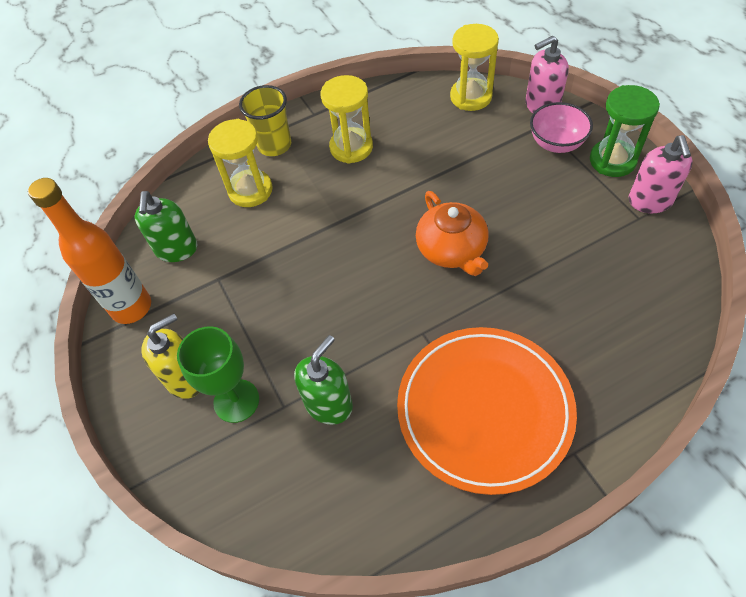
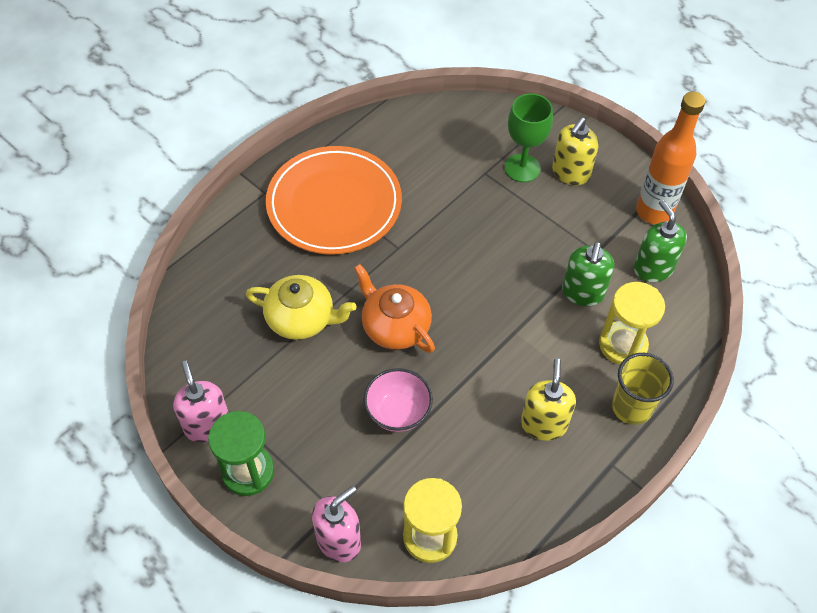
camera: 155 degrees right, 0 degrees up
(329, 404) = (451, 181): green soap dispenser -> green soap dispenser (583, 293)
(351, 147) = (543, 424): yellow hourglass -> yellow soap dispenser
(547, 278) = (301, 318): none -> yellow teapot
(556, 143) = (313, 483): pink bowl -> pink bowl (398, 412)

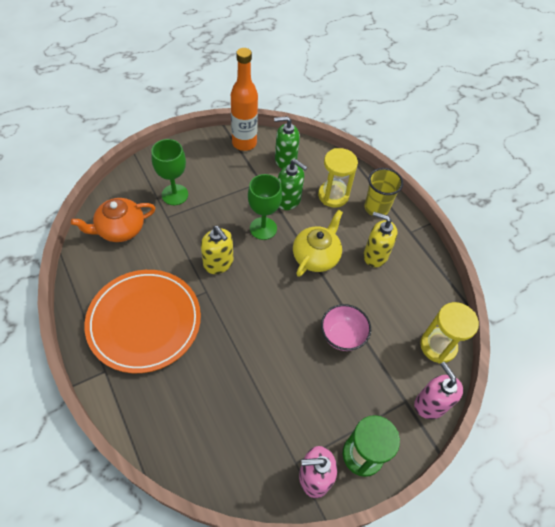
camera: 75 degrees left, 0 degrees up
(301, 318) = (241, 377): yellow teapot -> yellow teapot (316, 256)
(395, 326) = (273, 315): orange teapot -> orange teapot (120, 229)
(520, 277) = (263, 228): none -> green goblet
(570, 173) = (193, 171): yellow soap dispenser -> yellow soap dispenser (218, 263)

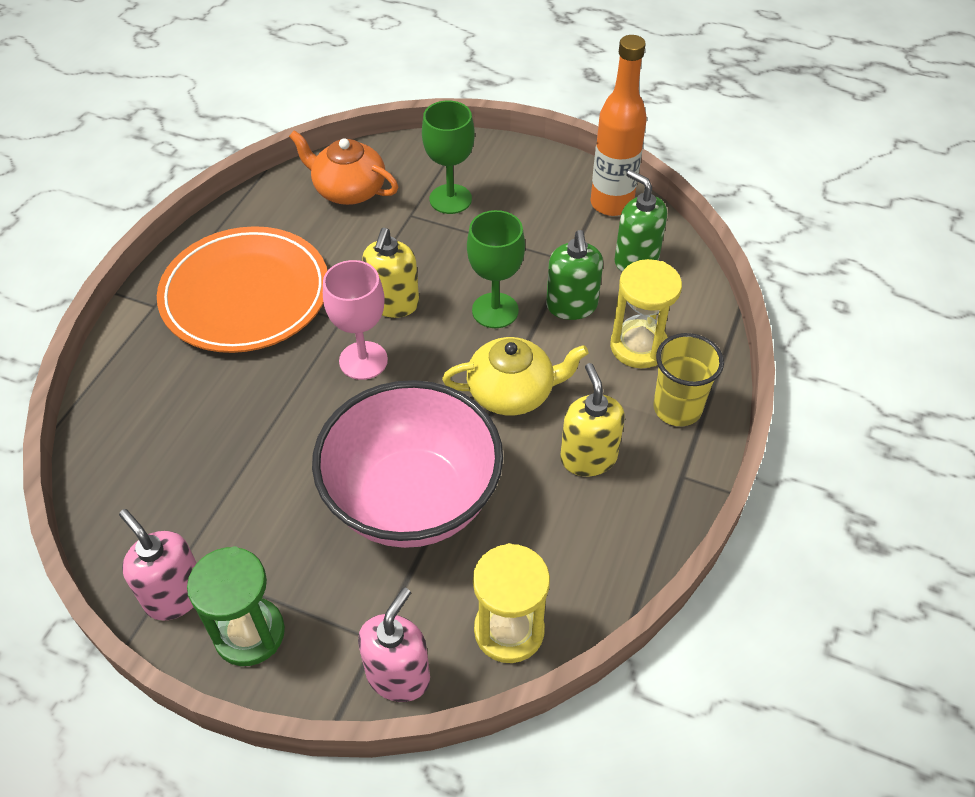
camera: 55 degrees right, 5 degrees down
(242, 300) = (363, 360): none -> pink goblet
(342, 336) = (412, 500): pink bowl -> pink bowl, size x2.08

